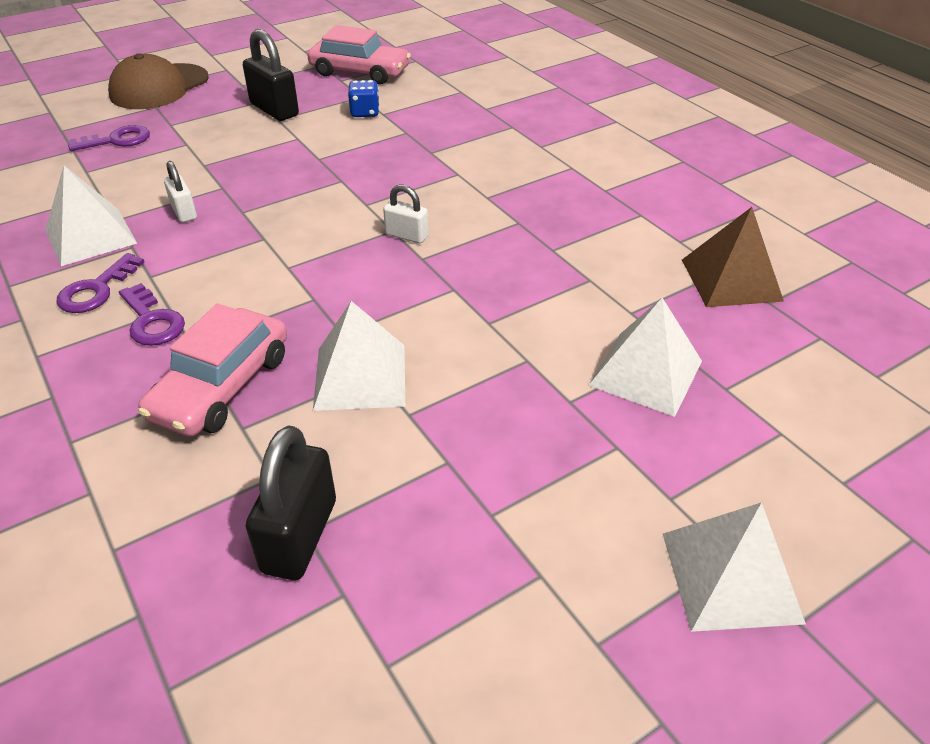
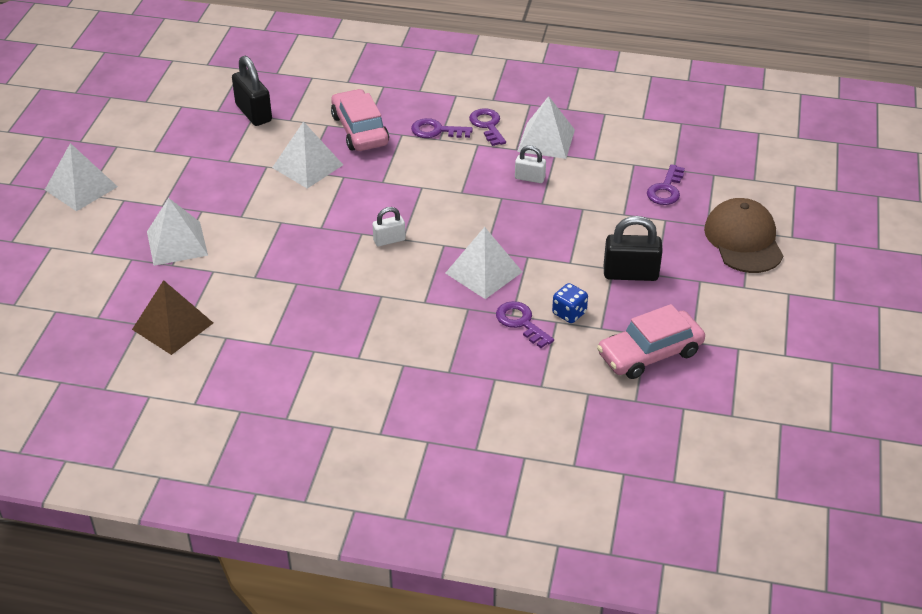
camera: 135 degrees right, 0 degrees up
(373, 166) = (483, 272): none -> white pyramid
(408, 125) = (521, 322): none -> purple key

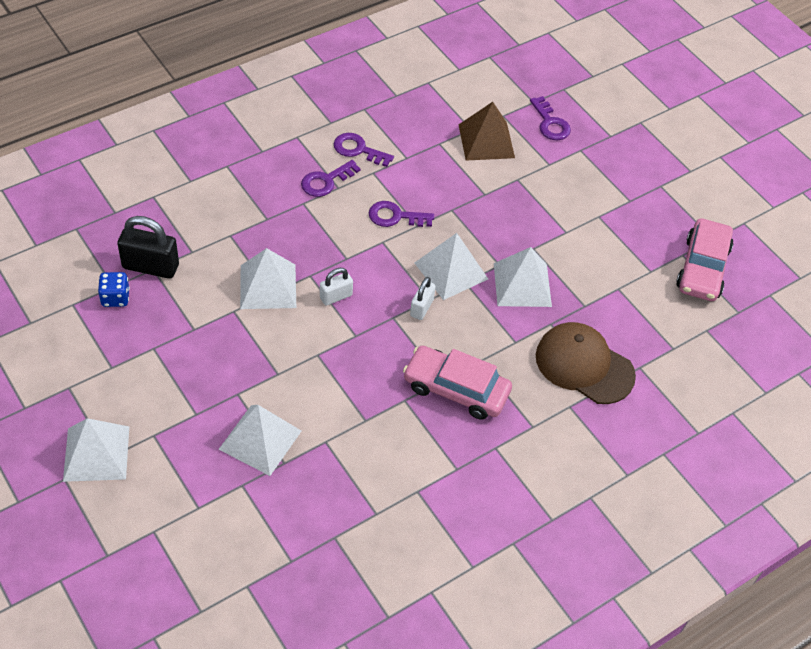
camera: 50 degrees left, 10 degrees up
(172, 326) = (363, 516): brown pyramid -> brown pyramid (486, 141)
(360, 130) = (264, 222): pink car -> pink car (456, 389)
(521, 322) = (598, 307): purple key -> purple key (395, 216)
(529, 178) = (449, 178): white padlock -> white padlock (336, 296)
(546, 140) = (418, 135): white pyramid -> white pyramid (451, 271)
(569, 313) = (618, 275): blue dice -> blue dice (115, 298)
(630, 274) = (614, 212): black padlock -> none
(743, 240) = (646, 132): brown cap -> brown cap (584, 365)

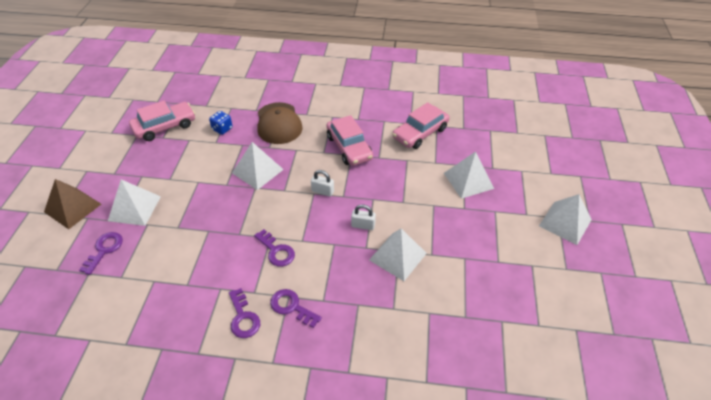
camera: 135 degrees left, 5 degrees down
(115, 298) = (505, 310): blue dice -> blue dice (222, 129)
(150, 266) = (466, 319): black padlock -> none
(326, 181) = (291, 307): purple key -> purple key turned 150 degrees counterclockwise
(387, 480) = (420, 133): none -> pink car
(421, 308) = (322, 191): white padlock -> white padlock turned 45 degrees clockwise
(451, 271) = (284, 200): white pyramid -> white pyramid (134, 208)
(486, 141) = (158, 265): brown pyramid -> brown pyramid (73, 208)

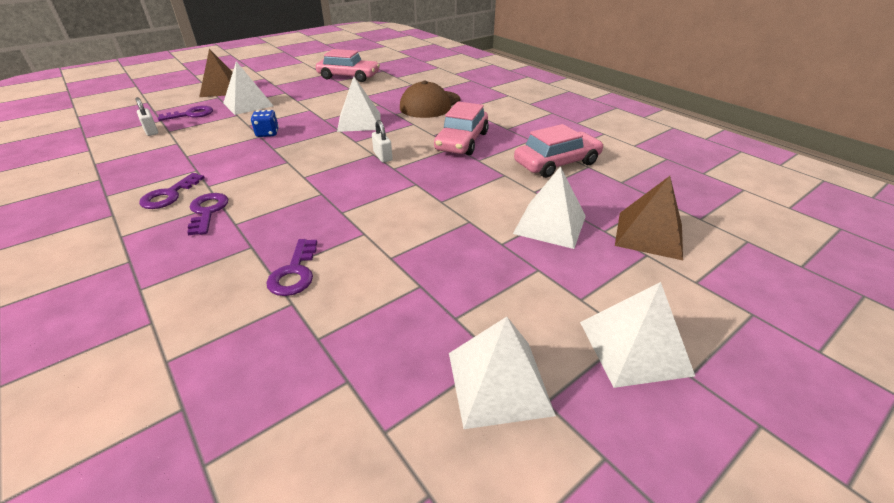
camera: 45 degrees right, 10 degrees down
(222, 129) = (382, 91): blue dice -> blue dice (267, 133)
(276, 251) = (273, 172): purple key -> purple key (294, 273)
(363, 225) = (370, 196): white padlock -> white padlock (151, 131)
(398, 256) = (355, 236): white pyramid -> white pyramid (498, 382)
(420, 133) = (557, 163): pink car -> pink car turned 150 degrees clockwise
(510, 157) = (649, 235): none -> brown pyramid

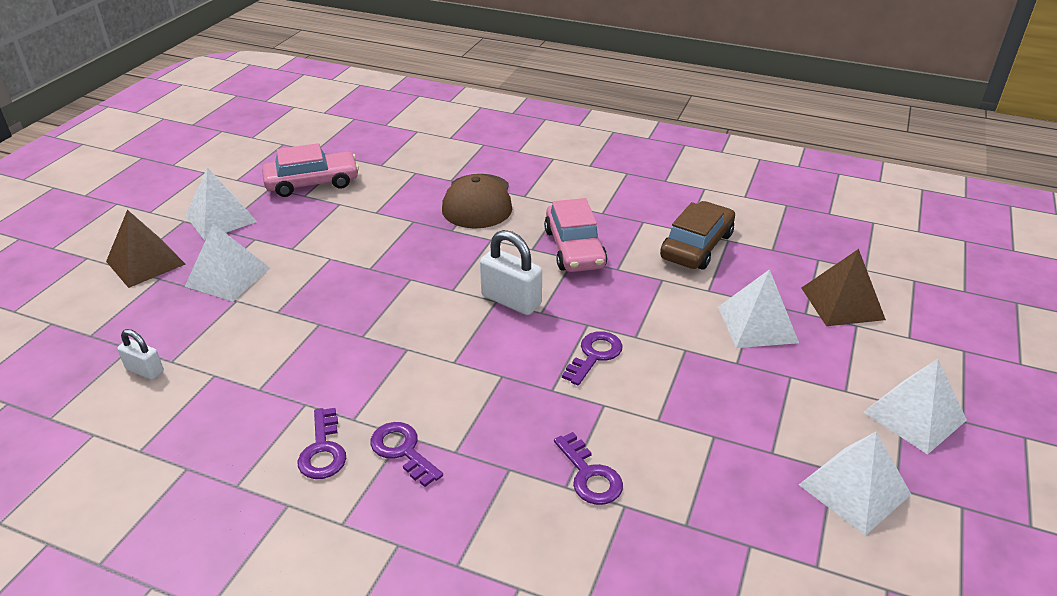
camera: 30 degrees left, 0 degrees up
(191, 114) = (164, 322): purple key -> purple key (594, 355)
(267, 133) = (325, 316): blue dice -> none
(359, 122) = (422, 258): white pyramid -> white pyramid (221, 218)
(383, 156) = (511, 300): white padlock -> white padlock, size x1.71
(557, 163) = (696, 246): pink car -> brown car

